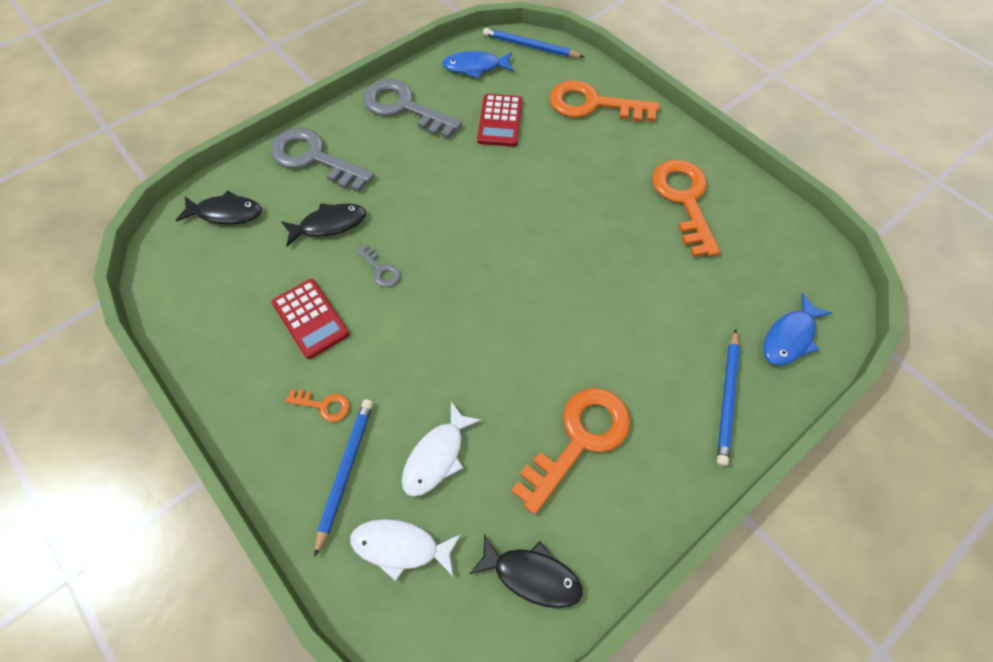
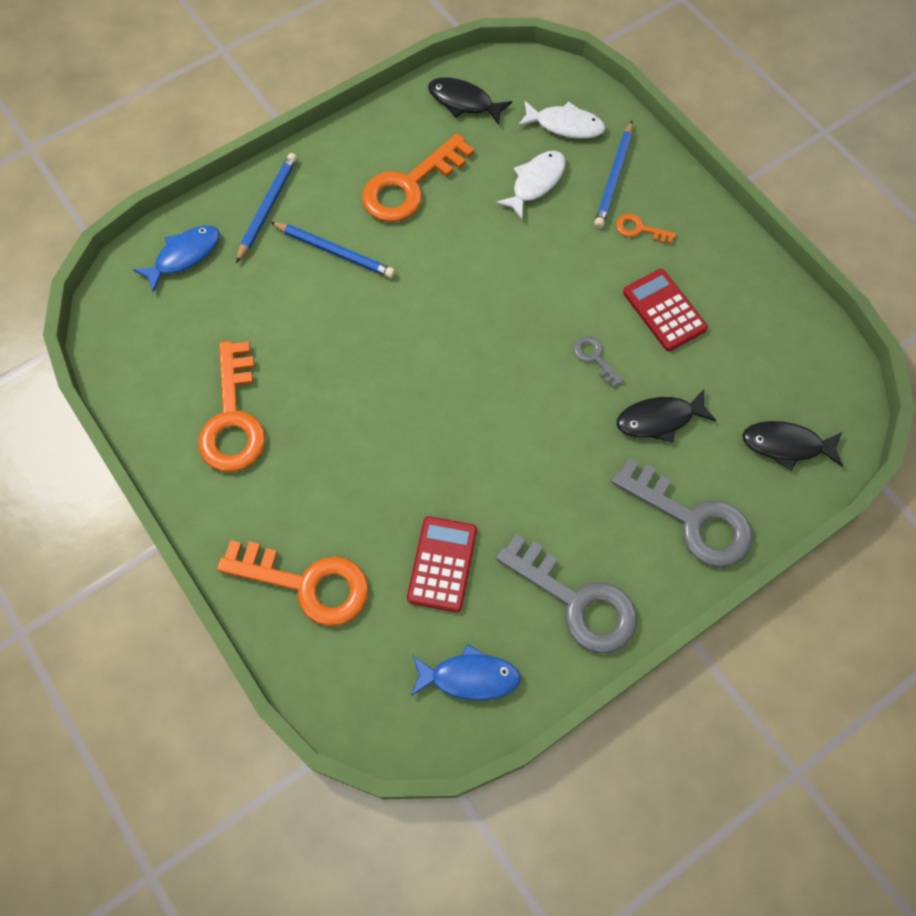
camera: 175 degrees left, 5 degrees up
(530, 46) = (378, 717): blue pencil -> blue pencil (334, 252)

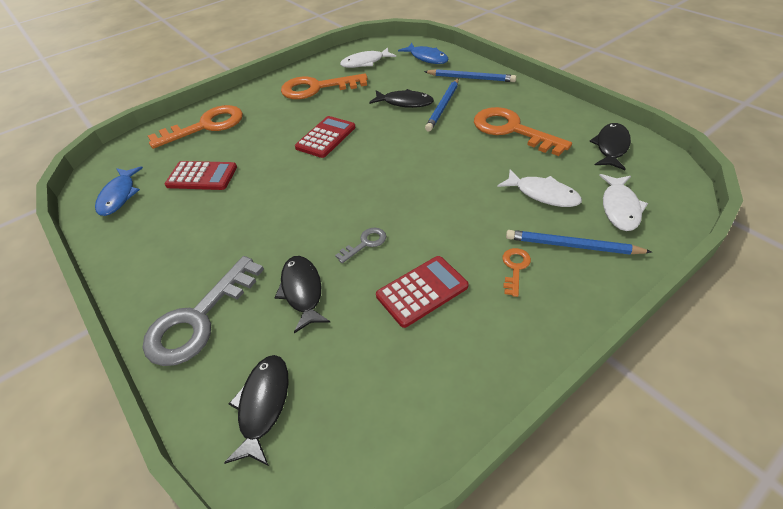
camera: 90 degrees right, 20 degrees down
(168, 345) = (365, 62): none -> white fish
(307, 583) = (206, 126): orange key -> orange key turned 135 degrees counterclockwise
(312, 297) = (404, 102): none -> black fish
(379, 402) = (326, 137): none -> red calculator
(577, 601) = (151, 245): grey key -> none

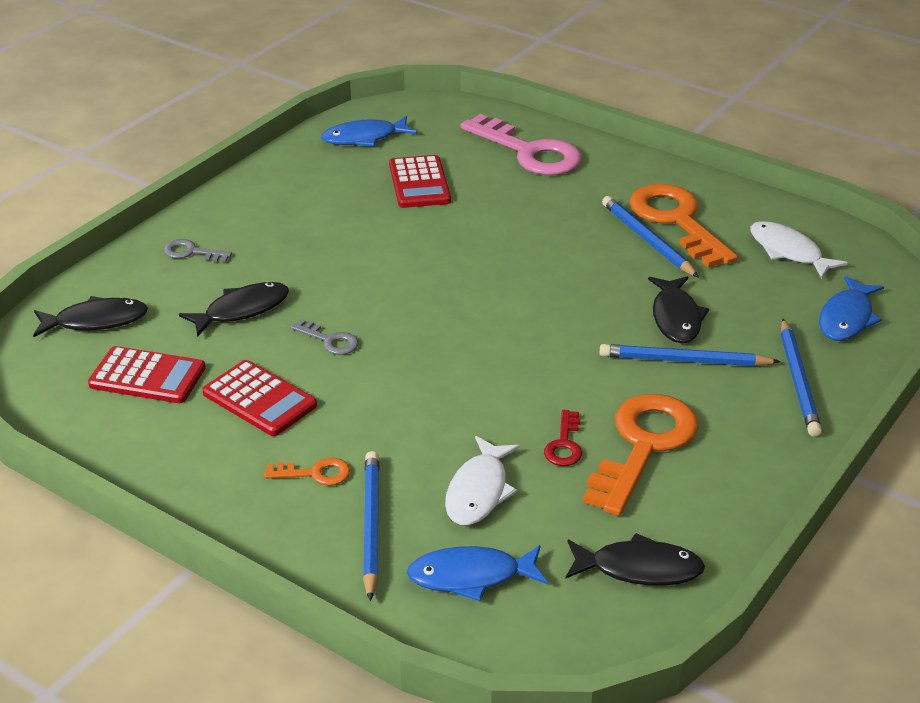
camera: 70 degrees right, 10 degrees down
(199, 319) = (191, 252): grey key -> grey key, size x0.45
(206, 126) = (529, 152): orange key -> pink key
(326, 137) = (544, 260): red calculator -> red calculator (147, 376)
(329, 100) = (647, 240): none -> blue pencil
(505, 156) = (564, 444): none -> red key
(620, 208) = (471, 576): white fish -> blue fish

